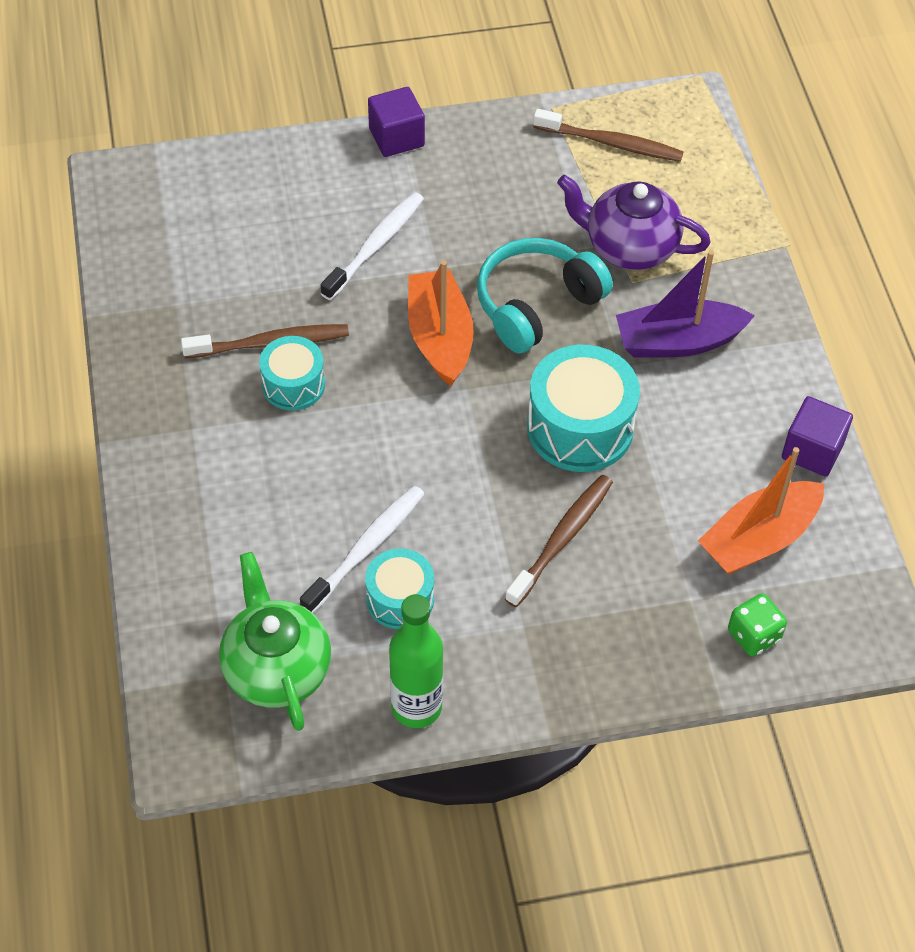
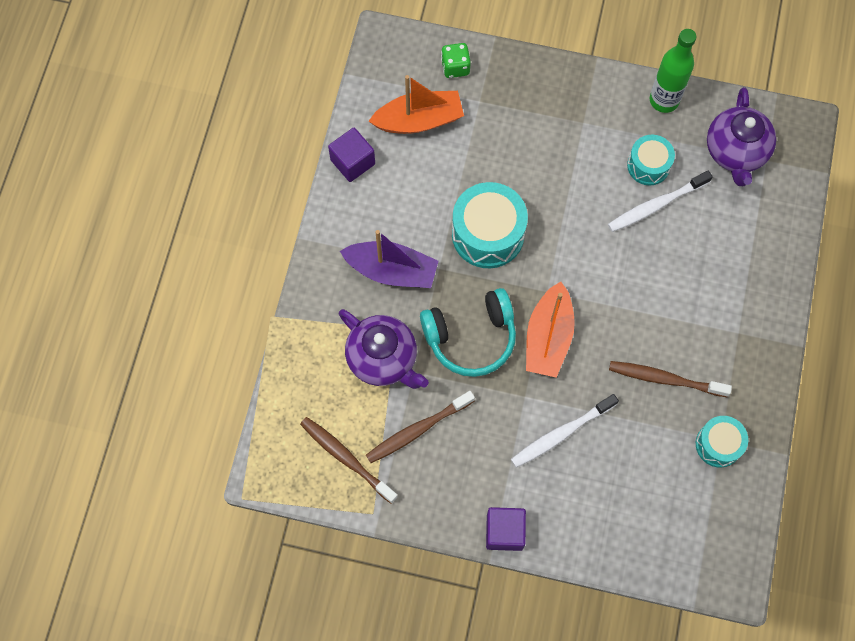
camera: 155 degrees left, 15 degrees up
(276, 668) = (735, 152): green teapot -> purple teapot
(293, 384) = (660, 339): turquoise drum -> turquoise drum (718, 444)
(562, 539) = (535, 165): brown toothbrush -> brown toothbrush (417, 430)

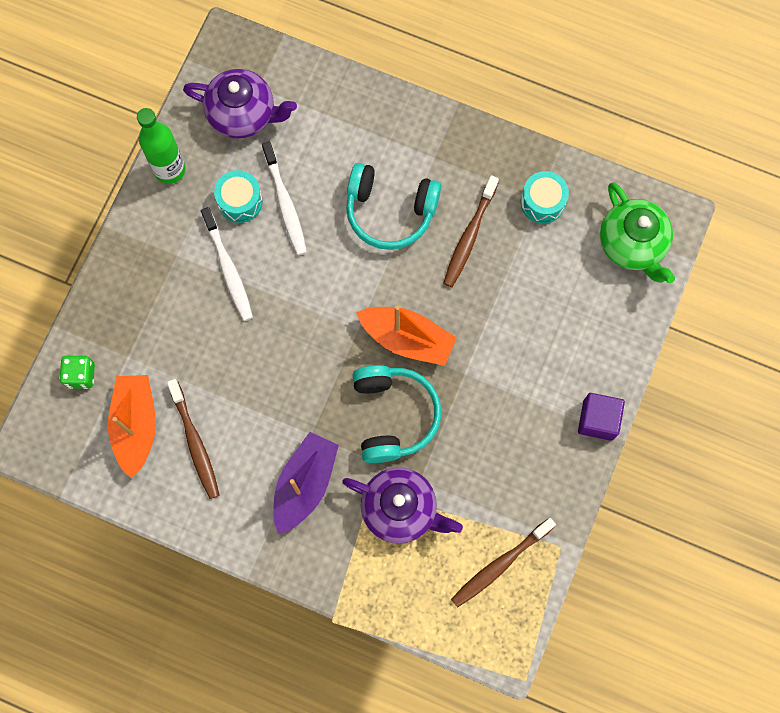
camera: 80 degrees left, 5 degrees up
(352, 162) = (170, 505): purple cube -> none
(383, 359) = (401, 509): purple teapot -> purple teapot turned 60 degrees clockwise
(417, 430) = (482, 487): brown toothbrush -> brown toothbrush (195, 443)
(488, 234) = (283, 377): turquoise drum -> none
(561, 434) = (508, 346): white toothbrush -> white toothbrush (228, 269)
(672, 300) = (390, 211): none -> turquoise headphones
(695, 542) = (632, 244): none -> green teapot

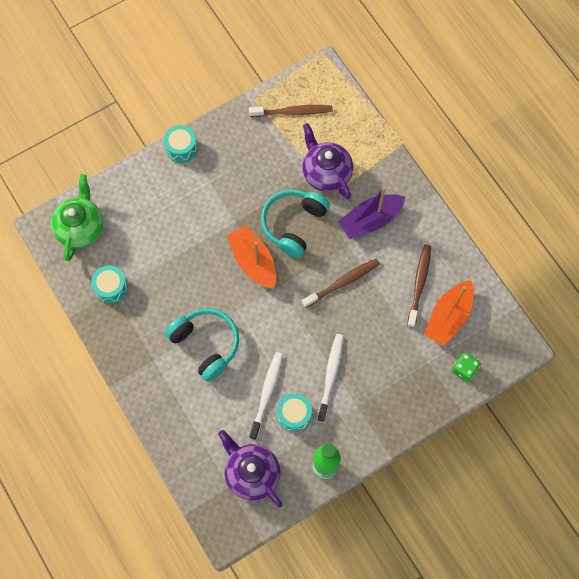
camera: 145 degrees left, 5 degrees down
(469, 236) = (170, 297): brown toothbrush -> brown toothbrush (342, 282)
(598, 420) = (181, 148): purple cube -> turquoise drum

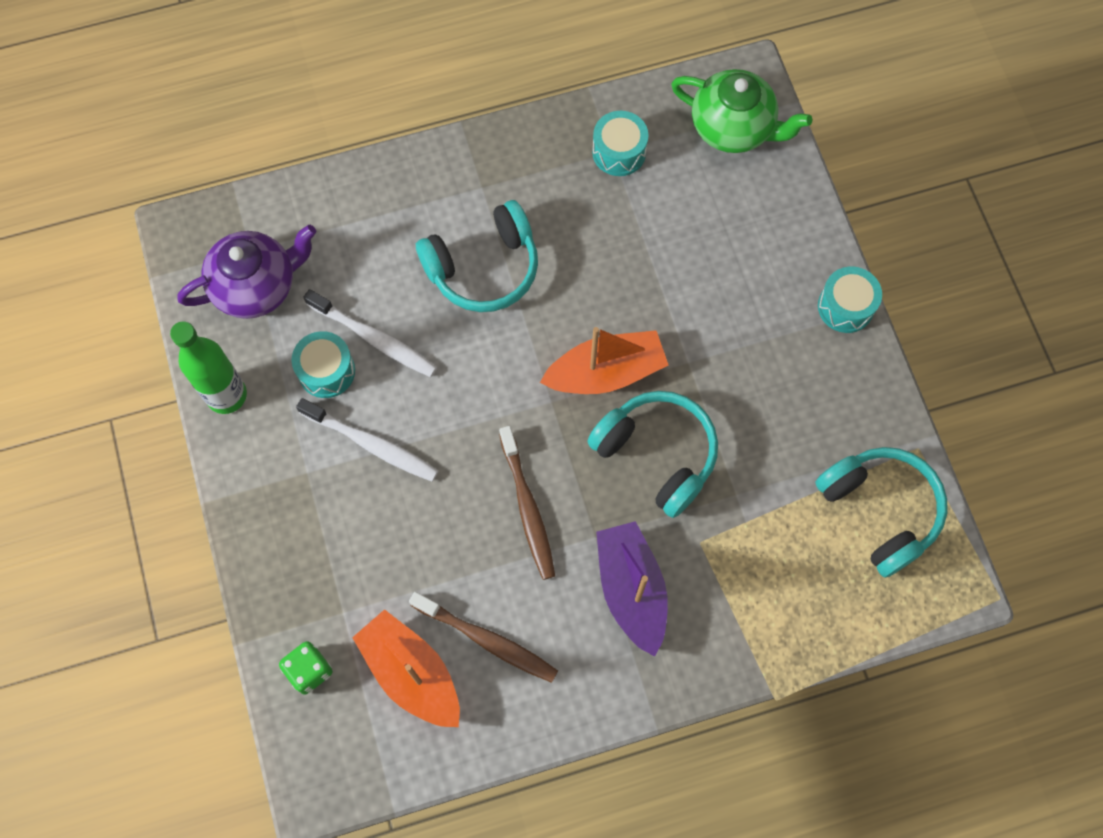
camera: 105 degrees right, 0 degrees up
(293, 112) = (880, 511): brown toothbrush -> turquoise headphones
(326, 173) = (743, 536): purple teapot -> none

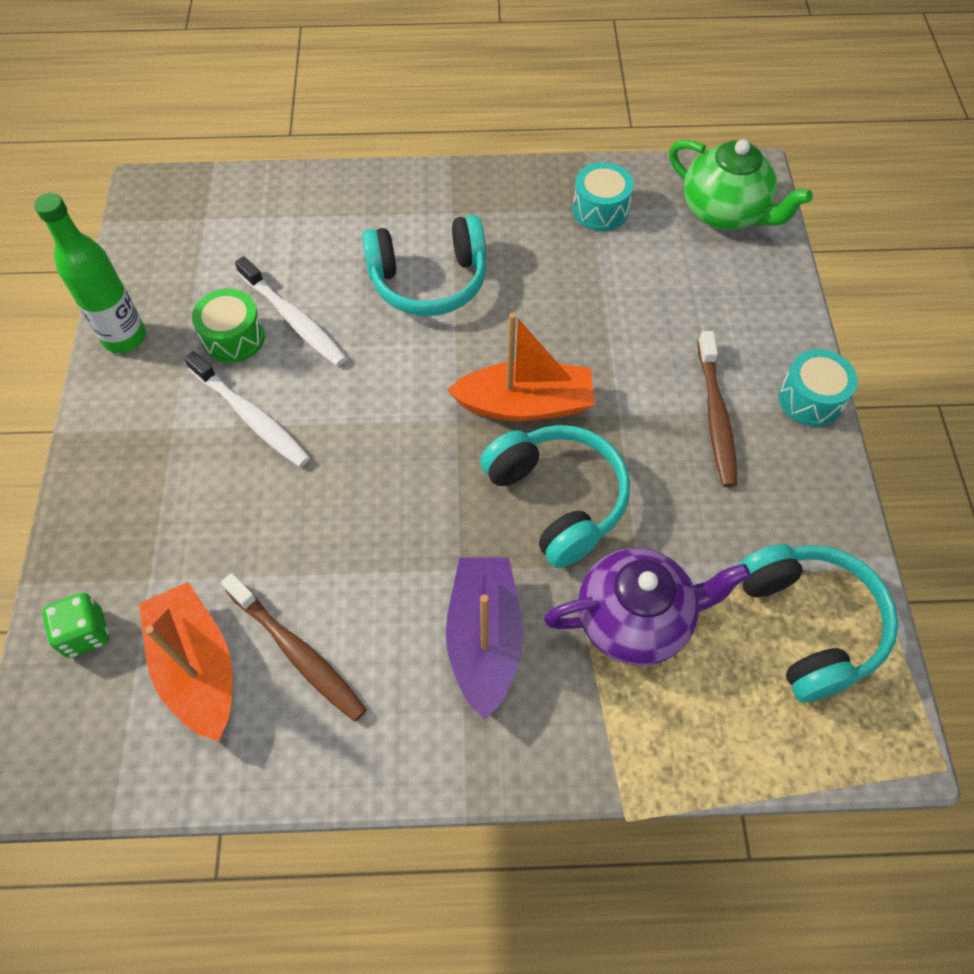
camera: 15 degrees right, 10 degrees down
(257, 286) = (198, 249): purple teapot -> purple teapot (635, 619)
(326, 371) = (233, 338): turquoise drum -> green drum
(527, 508) = (394, 520): brown toothbrush -> brown toothbrush (715, 416)

